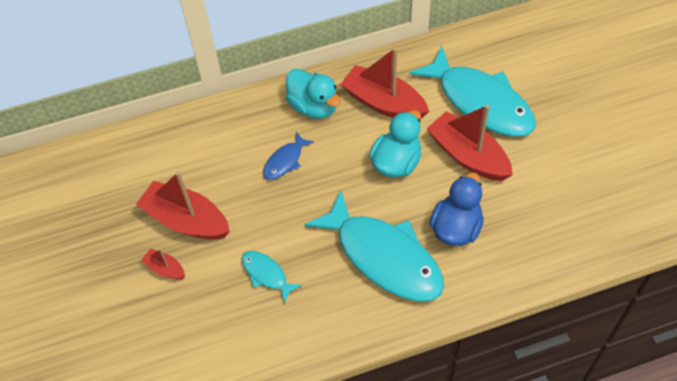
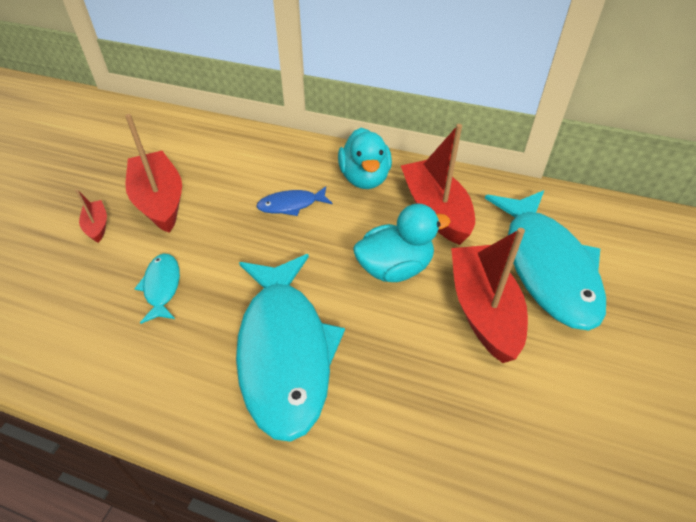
camera: 35 degrees right, 10 degrees down
(456, 228) = (395, 378): blue duck -> none

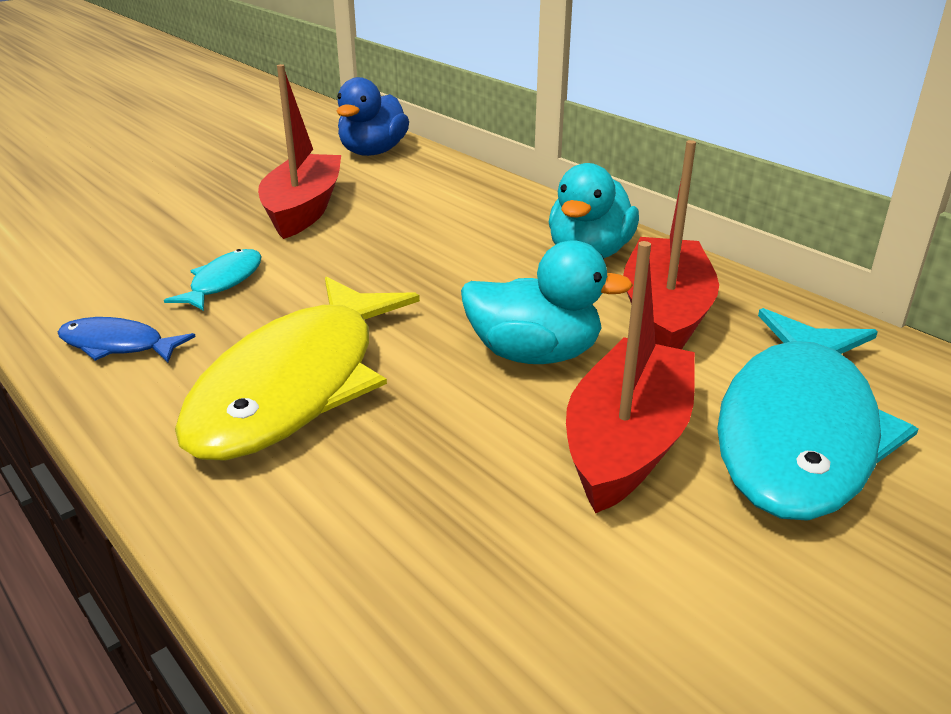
camera: 30 degrees right, 15 degrees down
(97, 226) = (215, 213): red boat -> none
(162, 131) = (373, 152): none -> blue duck
(284, 350) = (296, 385): turquoise fish -> yellow fish
(291, 205) = (457, 253): blue fish -> blue fish (118, 345)

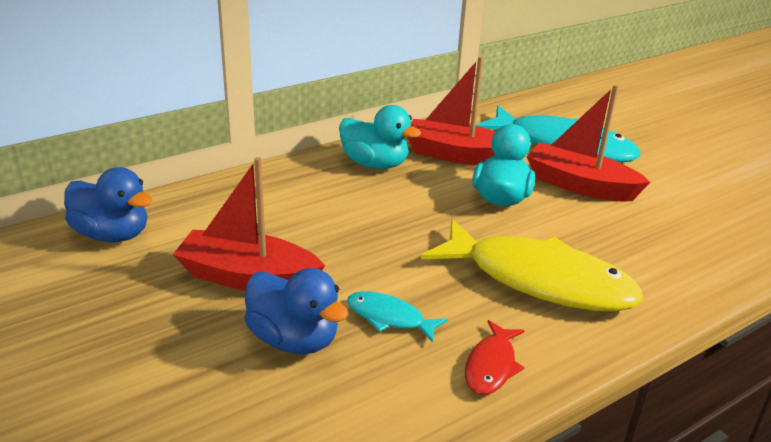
camera: 85 degrees left, 0 degrees up
(118, 345) = (491, 366): blue fish -> red fish
(196, 239) = (294, 340): none -> blue duck

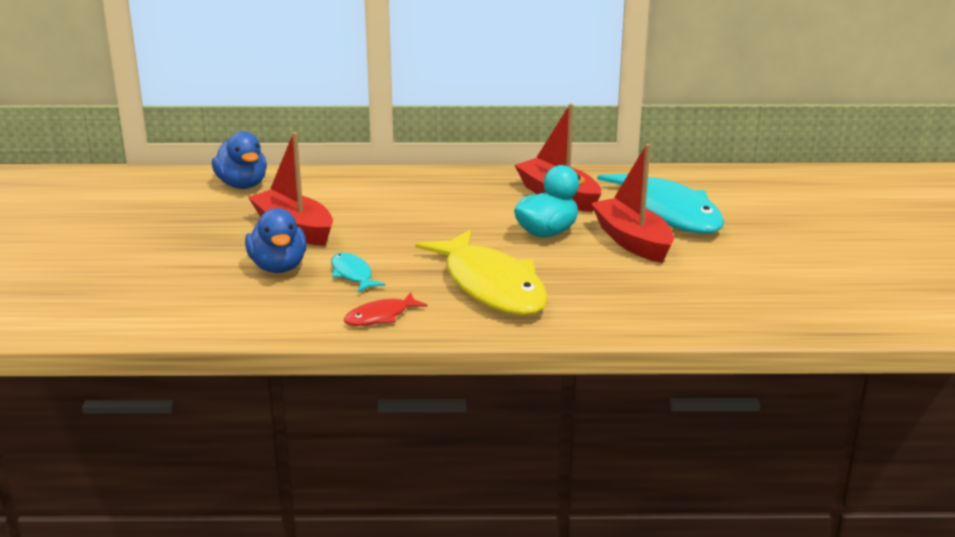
camera: 35 degrees right, 5 degrees down
(375, 164) = (480, 187): turquoise duck -> none

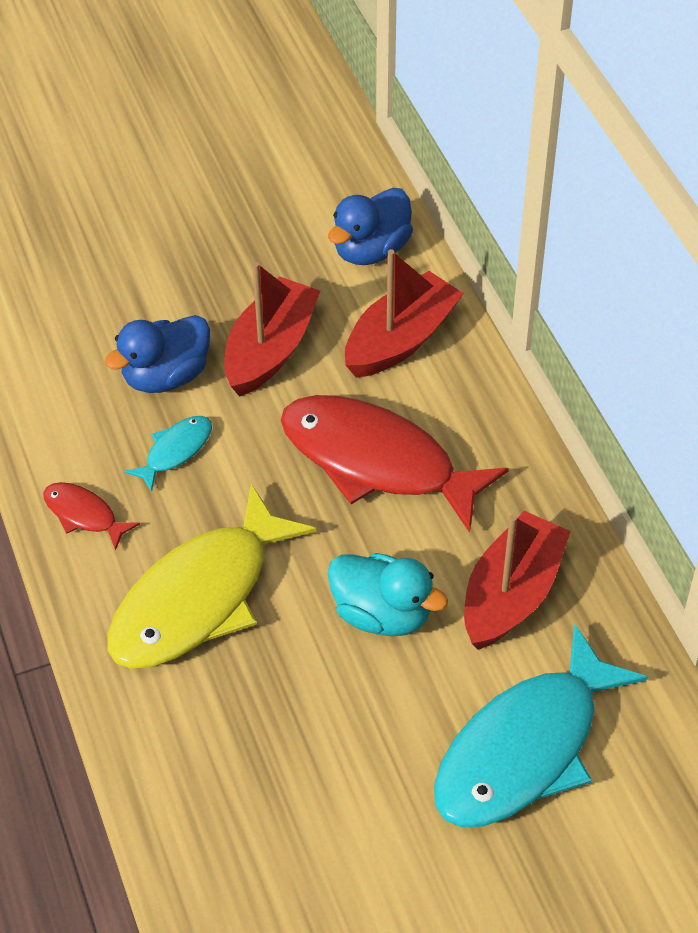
camera: 70 degrees right, 25 degrees up
(424, 213) = (377, 461): none -> red fish
(632, 241) = (400, 723): red boat -> red boat (401, 340)

